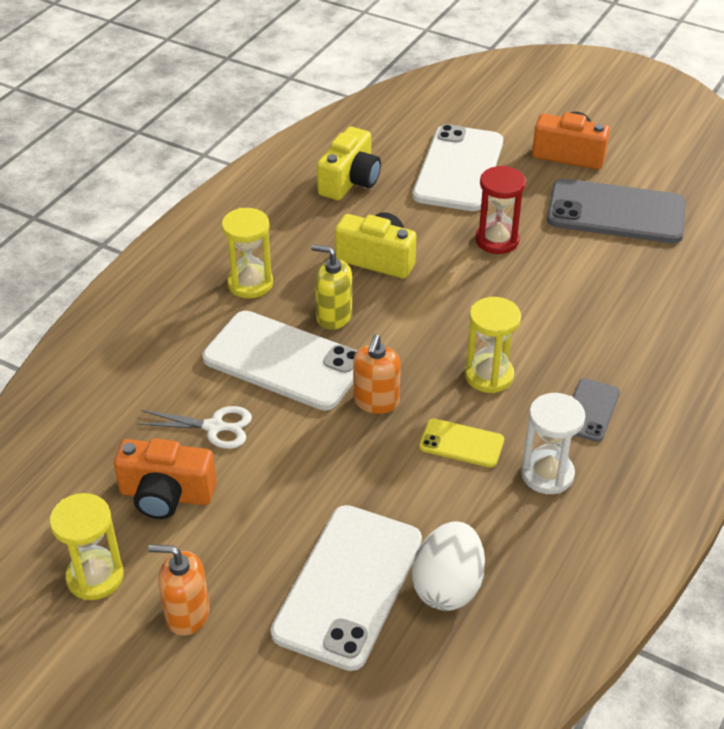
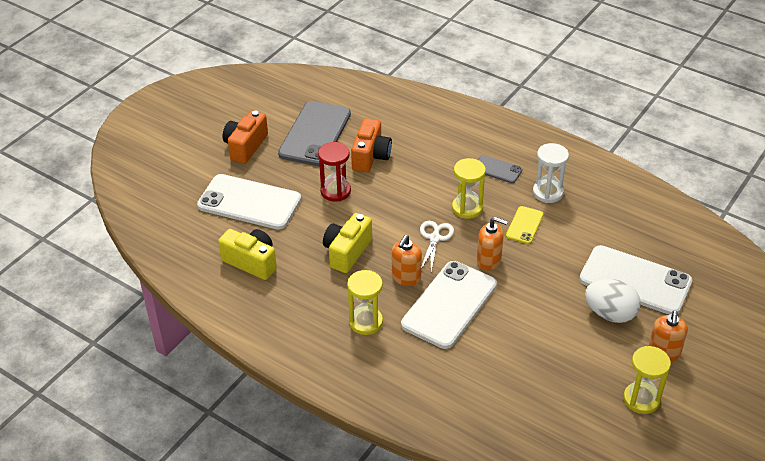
camera: 85 degrees left, 0 degrees up
(166, 495) = (572, 365): orange camera -> orange camera (370, 156)
(214, 427) = (511, 341): white scissors -> white scissors (434, 238)
(333, 316) = (406, 277): yellow soap dispenser -> orange soap dispenser
(447, 586) = (631, 240): white egg -> white egg (610, 314)

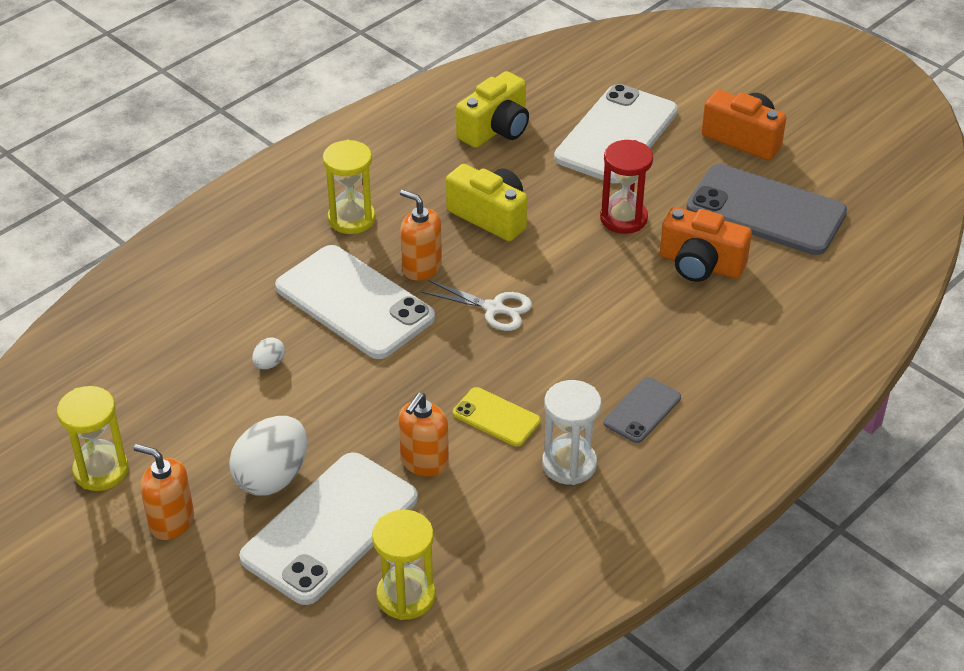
camera: 100 degrees right, 0 degrees up
(467, 208) = (553, 356): yellow hourglass -> yellow hourglass (406, 596)
(489, 261) = (429, 360): orange soap dispenser -> orange soap dispenser (424, 462)
(519, 336) = (269, 364): none -> white egg

